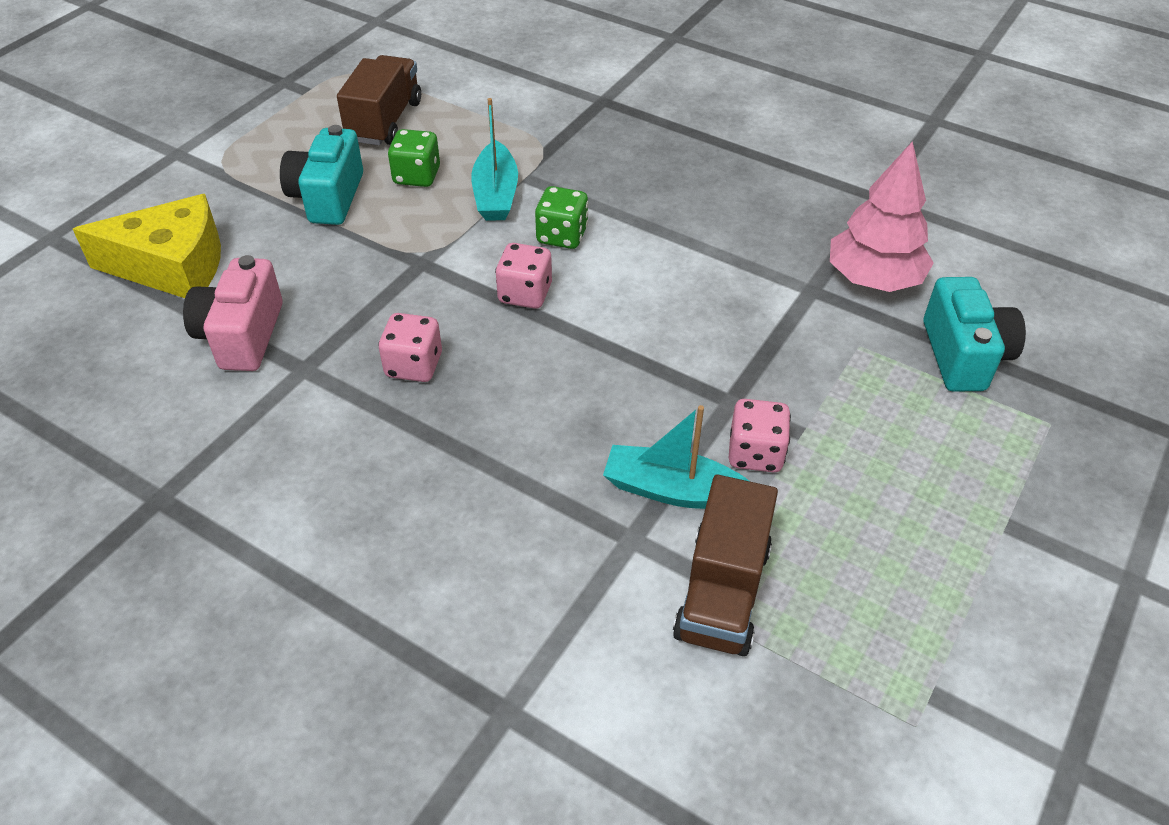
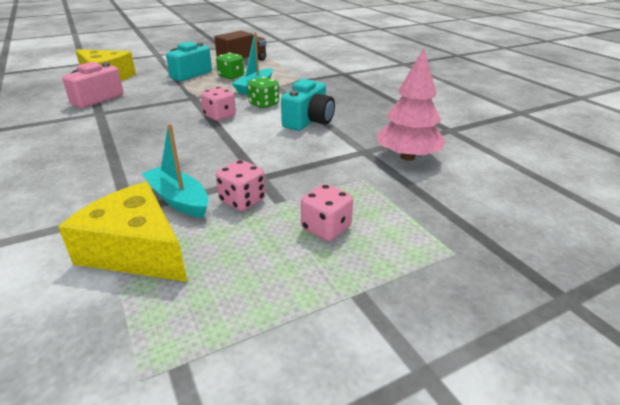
camera: 30 degrees right, 15 degrees down
(414, 365) = (139, 123): pink dice -> pink dice (326, 228)
(722, 592) = (136, 250): brown truck -> yellow cheese
(963, 355) = (428, 202): turquoise camera -> turquoise camera (309, 121)

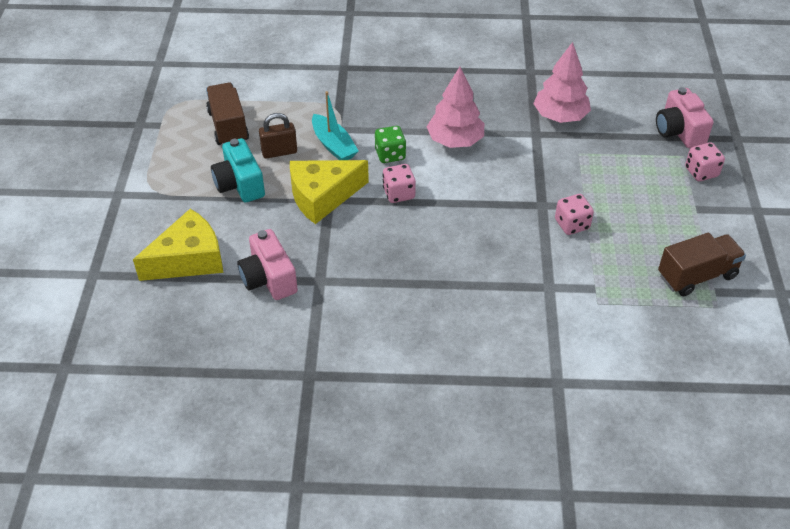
camera: 60 degrees left, 15 degrees up
(136, 250) = (605, 291): yellow cheese -> yellow cheese (322, 196)
(178, 199) = (550, 257): turquoise boat -> none
(205, 332) = (697, 276): none -> brown truck
(231, 76) = (279, 152): green dice -> brown padlock
(309, 121) = (455, 141): turquoise camera -> pink tree
(326, 228) = (629, 197): pink dice -> pink dice (701, 172)
(498, 238) = (679, 131): none -> pink camera

